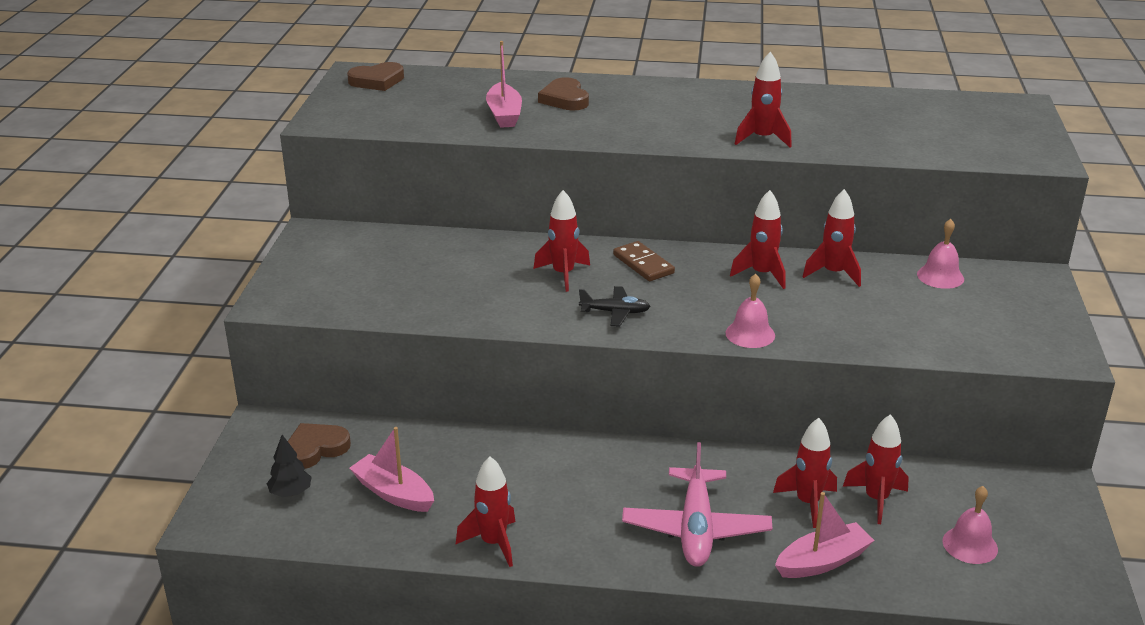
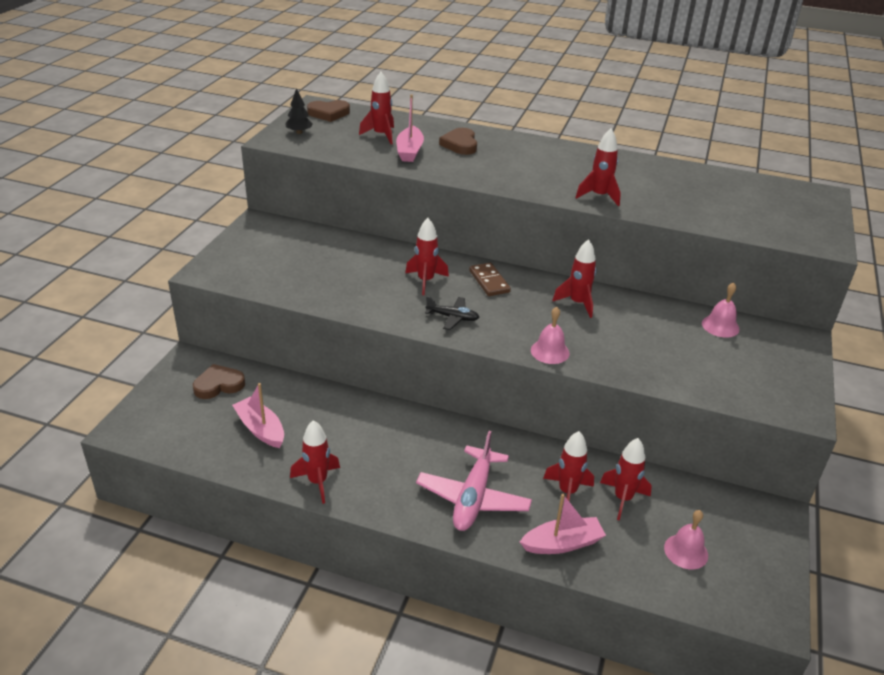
camera: 10 degrees right, 5 degrees up
(290, 493) = (188, 416): black tree -> black tree (299, 132)
(833, 273) = (634, 311): red rocket -> red rocket (381, 135)

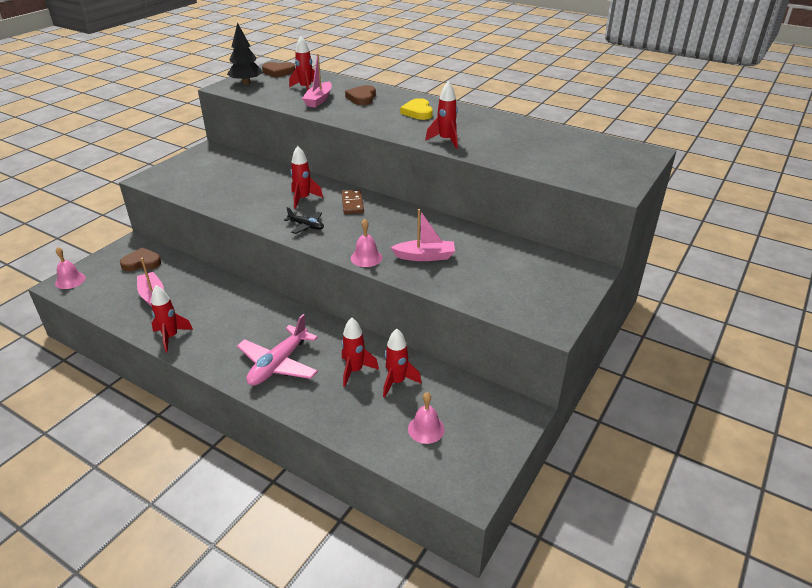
camera: 15 degrees right, 0 degrees up
(299, 132) = (246, 83): black tree -> black tree, size x1.65
(540, 160) = (418, 112): none -> yellow heart
(562, 543) = (328, 407): pink boat -> pink boat (425, 256)
(577, 303) = (413, 226): red rocket -> none
(720, 326) = (523, 254): pink bell -> pink bell (70, 280)

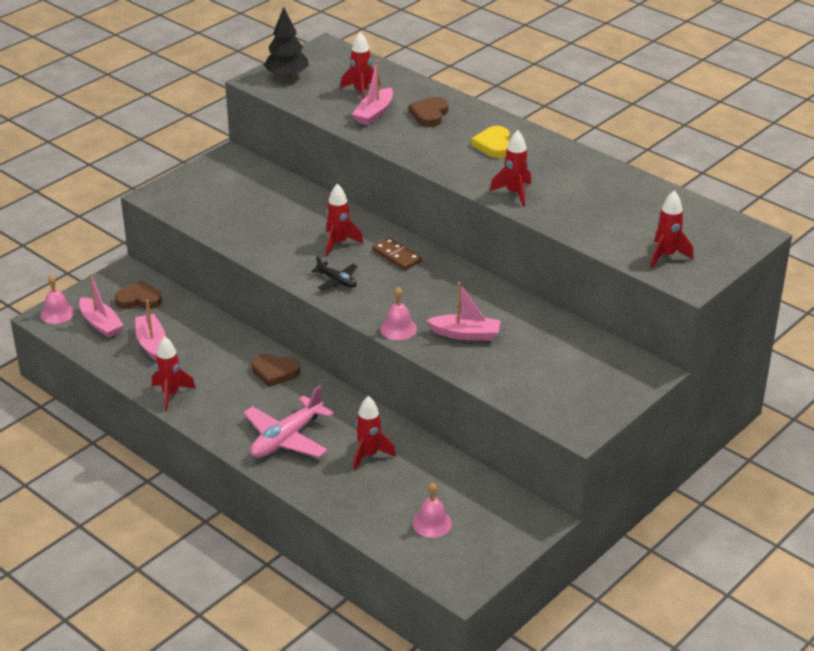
camera: 10 degrees right, 0 degrees up
(108, 285) = (101, 324): none -> pink boat
(278, 72) = (330, 58): brown heart -> brown heart (275, 372)
(352, 204) = (397, 256): brown domino -> brown domino turned 45 degrees counterclockwise
(397, 382) = (413, 472): red rocket -> red rocket (666, 256)

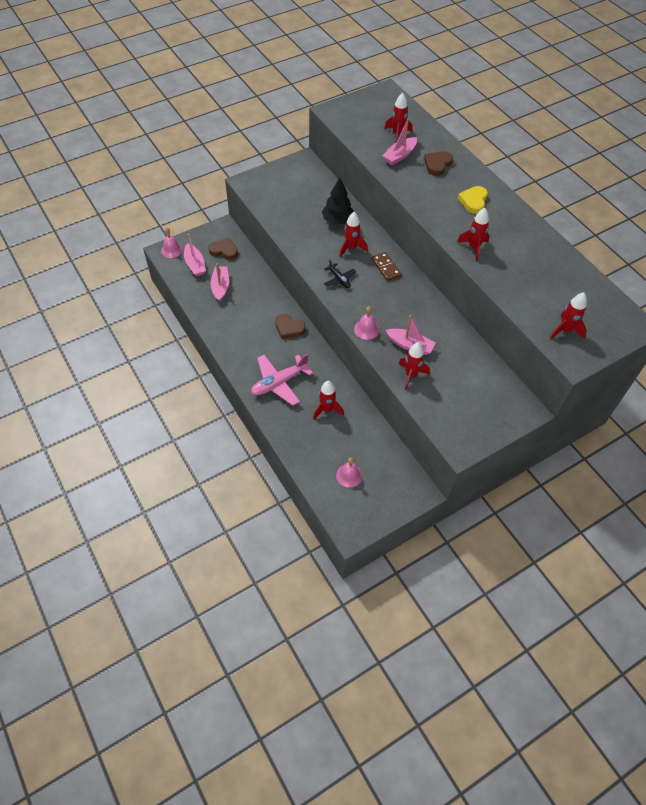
camera: 15 degrees right, 20 degrees up
(171, 394) = (219, 330): red rocket -> red rocket (411, 375)
(287, 75) = (351, 110): black tree -> black tree (337, 220)

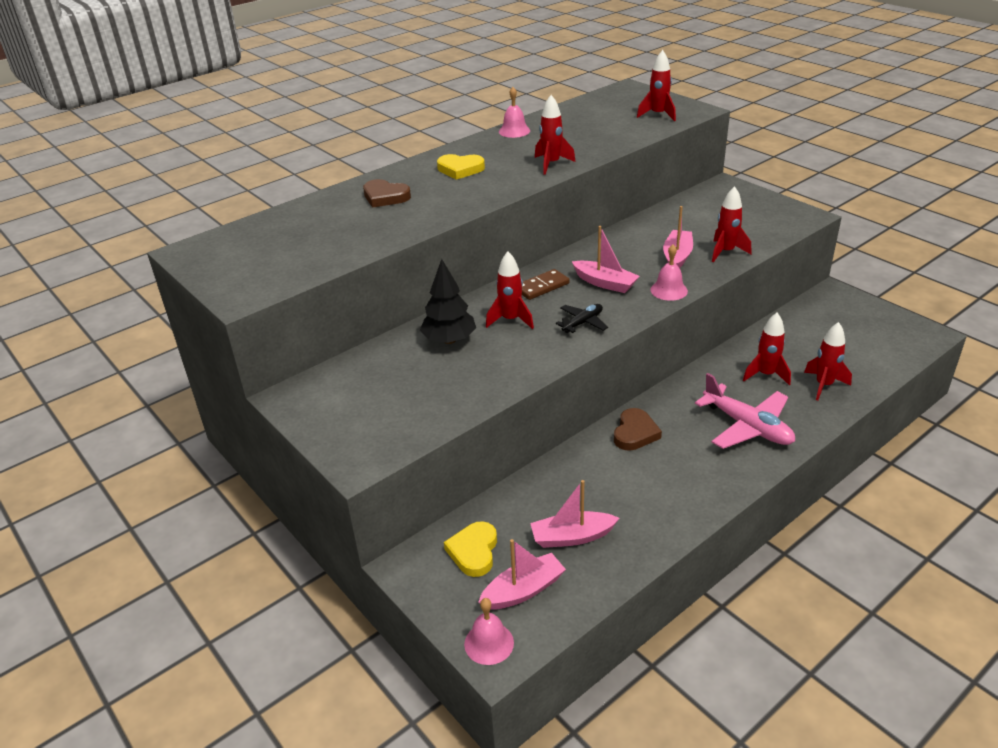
camera: 95 degrees left, 20 degrees down
(224, 250) = (474, 551): brown heart -> yellow heart
(349, 475) = (853, 344): pink bell -> pink bell (514, 131)
(397, 134) = (312, 232): red rocket -> red rocket (824, 385)
(399, 156) = (367, 225): pink boat -> pink boat (605, 283)

